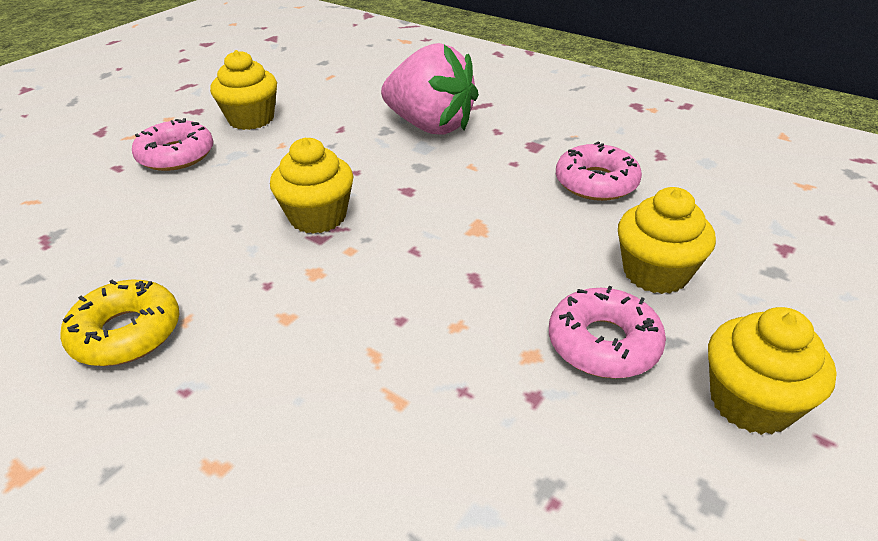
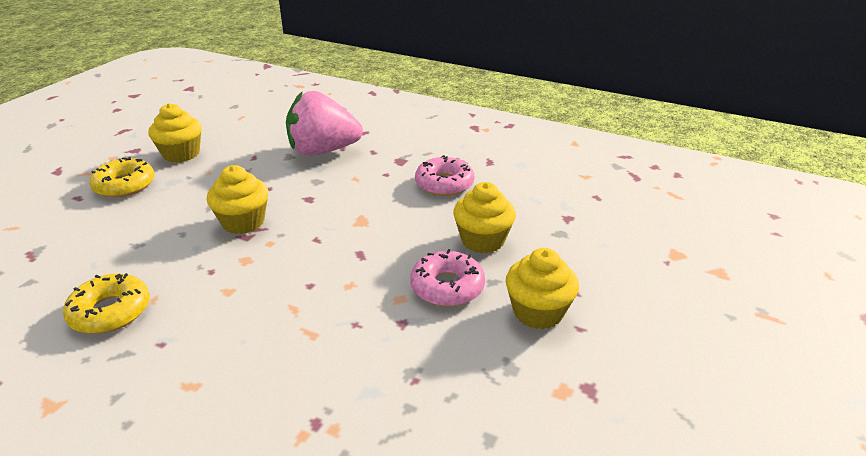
camera: 10 degrees left, 5 degrees down
(176, 155) = (124, 185): pink donut -> yellow donut
(430, 126) = (323, 151): pink strawberry -> pink strawberry turned 150 degrees clockwise

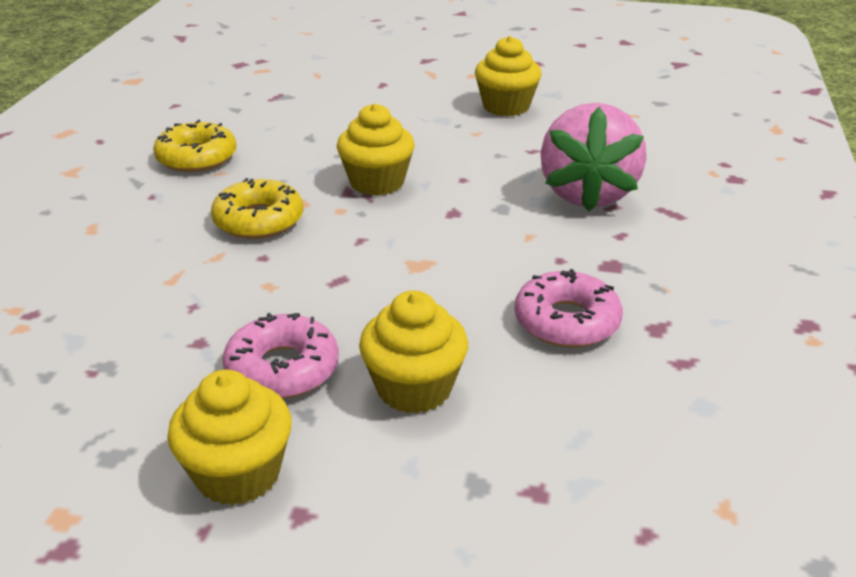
camera: 75 degrees right, 0 degrees up
(124, 185) = (418, 98): yellow donut -> yellow donut (259, 220)
(323, 151) = (587, 194): pink strawberry -> pink strawberry turned 150 degrees counterclockwise

